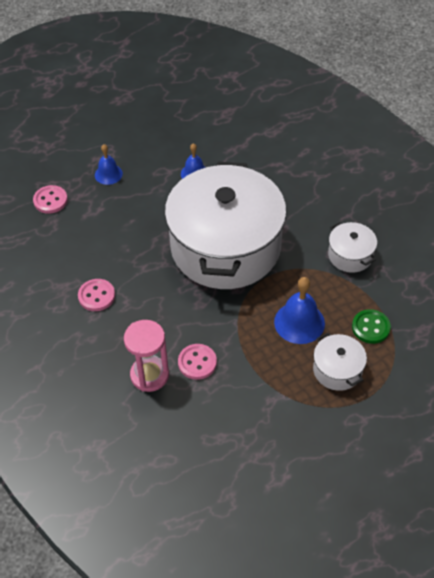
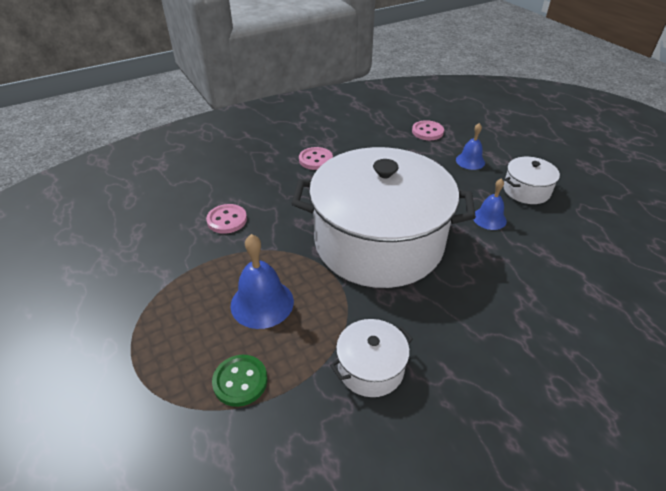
camera: 90 degrees right, 10 degrees down
(149, 375) = (221, 191): pink hourglass -> none
(337, 370) = (183, 336): white pot -> white pot (526, 190)

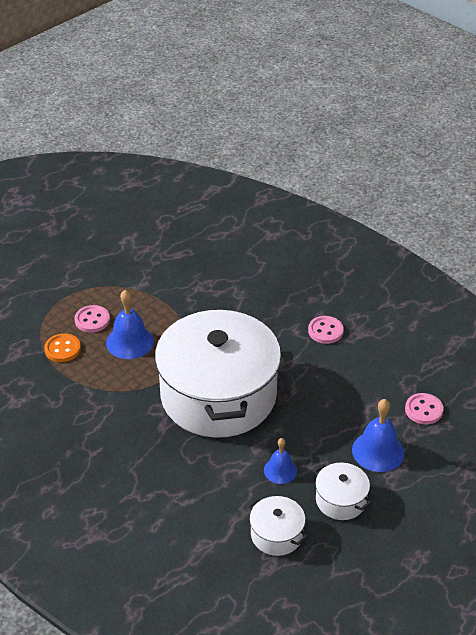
camera: 75 degrees right, 0 degrees up
(227, 220) = (213, 297): pink button -> pink button (92, 320)
(240, 381) = (62, 349): green button -> orange button
(370, 368) = (87, 410): white pot -> white pot (276, 535)
(470, 161) = (378, 451): blue bell -> blue bell, size x1.58

